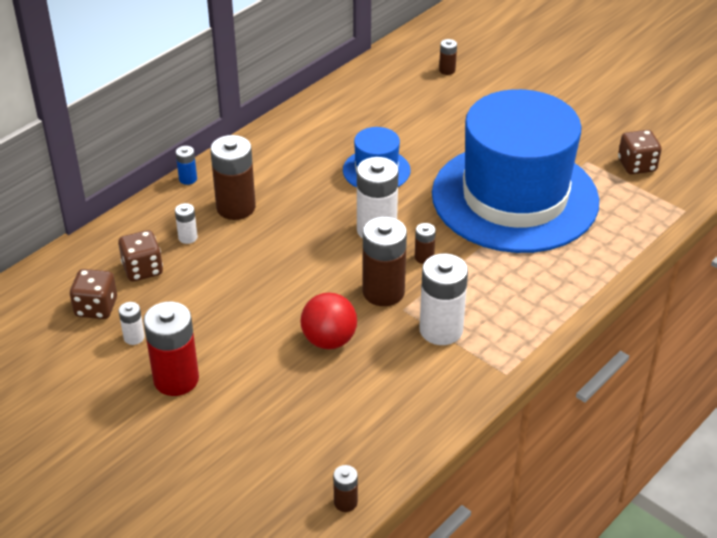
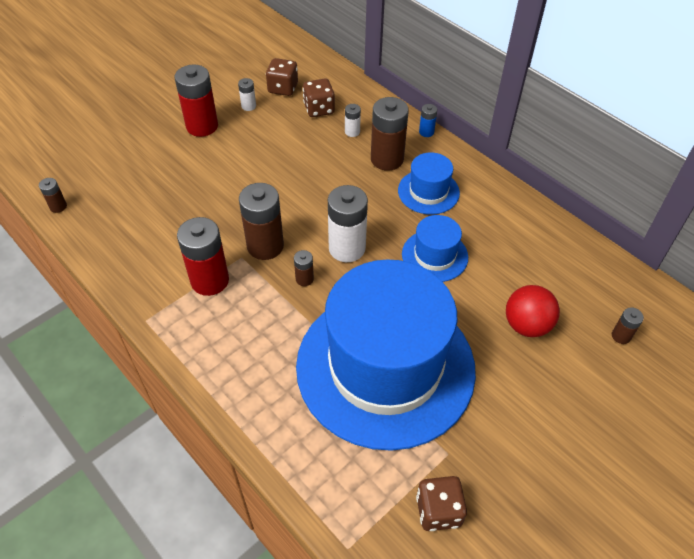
camera: 95 degrees right, 10 degrees up
(286, 176) = (428, 192): none -> blue hat
(329, 340) = (217, 207): red ball -> red ball (526, 325)
(441, 330) = (210, 280): white battery -> red battery

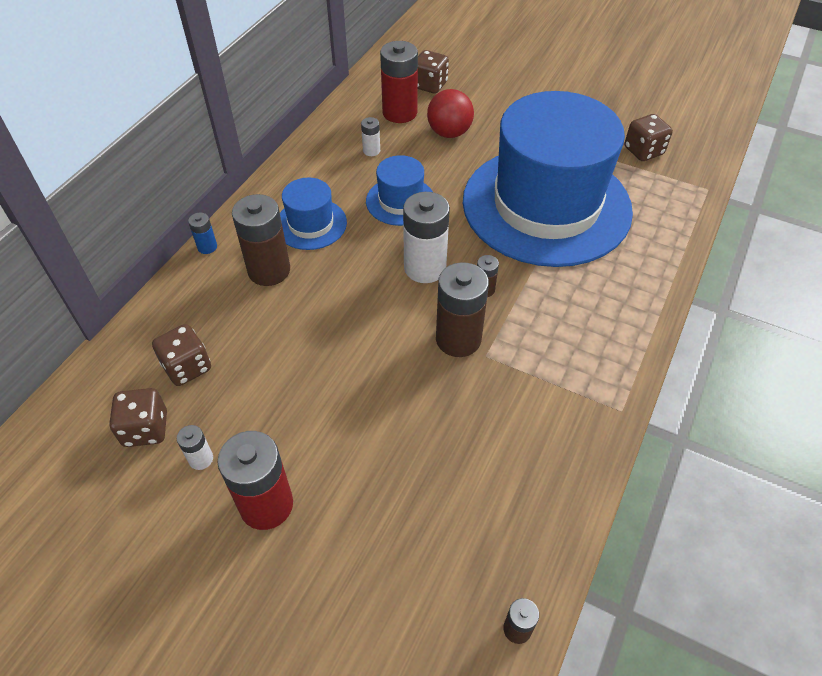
camera: 110 degrees left, 0 degrees up
(210, 280) = (534, 372): red battery -> red battery (399, 113)
(352, 132) = (227, 317): white battery -> white battery (371, 151)
(621, 336) = (430, 85): brown battery -> brown dice

